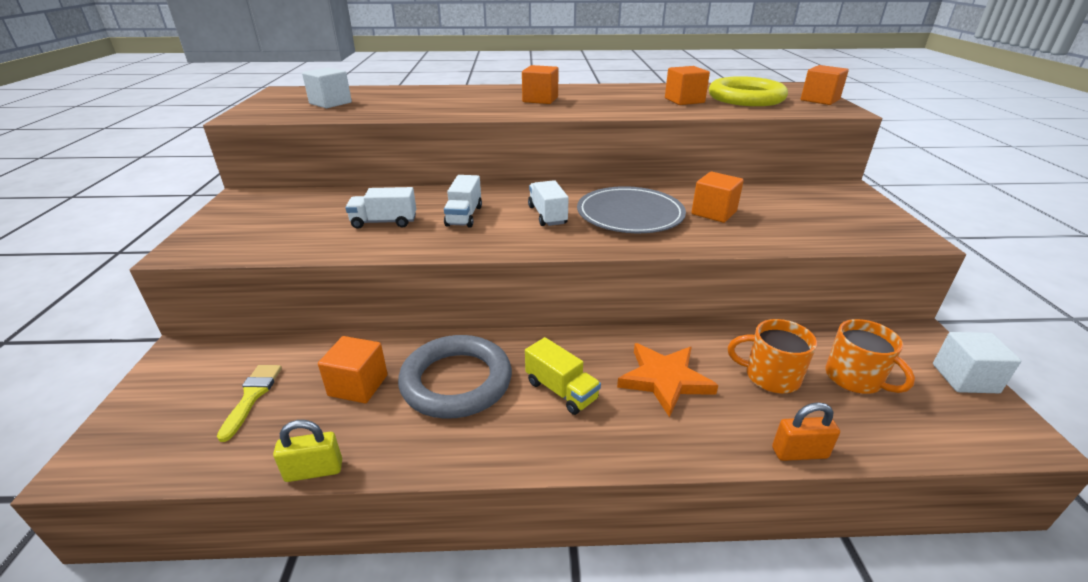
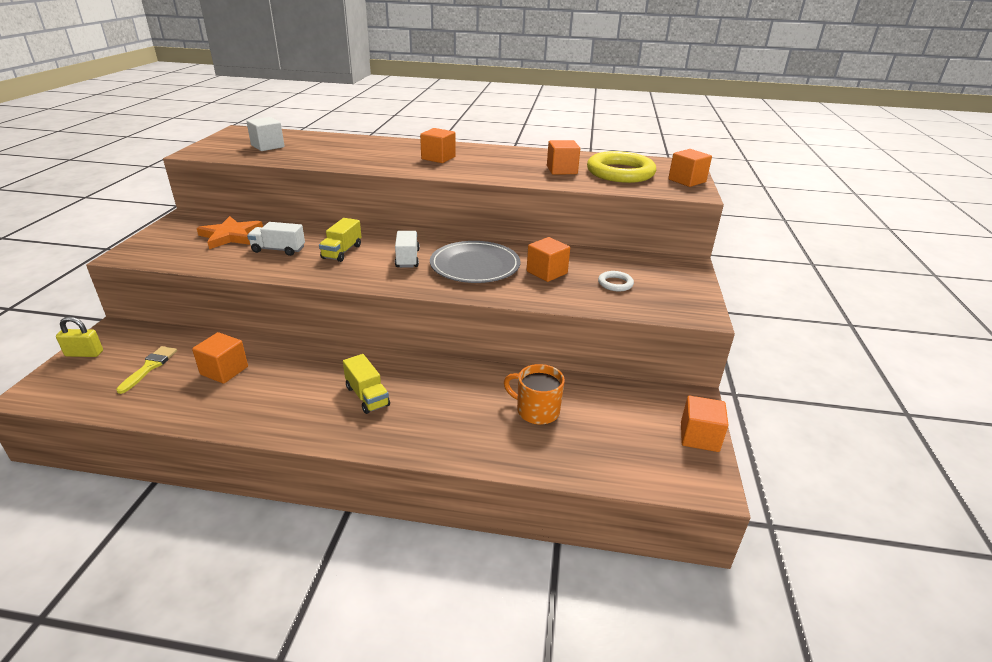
camera: 10 degrees right, 0 degrees up
(314, 471) = (169, 421): yellow padlock -> yellow padlock (84, 354)
(456, 381) = (294, 378): grey ring -> none
(464, 216) = (342, 252): white truck -> yellow truck
(665, 380) = (451, 401): orange star -> orange star (231, 236)
(796, 216) = (615, 283): none -> white ring
(799, 453) = (516, 466): orange padlock -> none
(854, 378) = (605, 423): orange mug -> none
(965, 378) = (699, 437): white cube -> orange cube

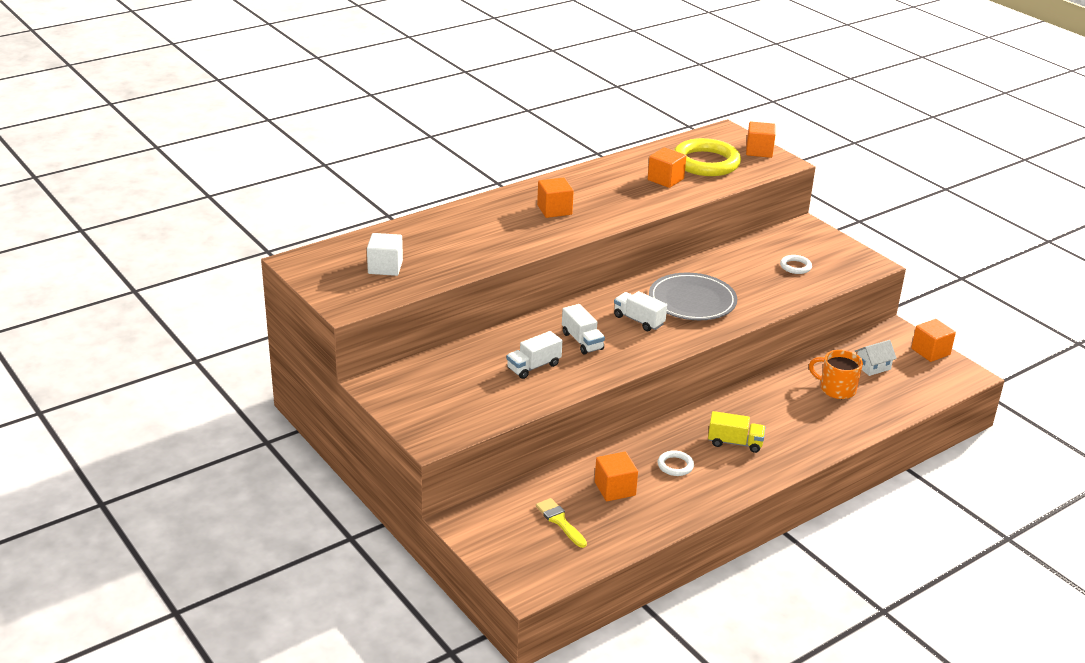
camera: 45 degrees left, 0 degrees up
(84, 354) = (488, 547): yellow padlock -> none
(231, 236) = (465, 377): orange star -> none
(293, 383) = (675, 466): none -> white ring
(342, 252) = (582, 341): yellow truck -> white truck
(536, 411) = (836, 389): orange mug -> orange mug turned 45 degrees clockwise
(547, 272) = (743, 280): orange cube -> none
(609, 414) = (873, 367): none -> white house

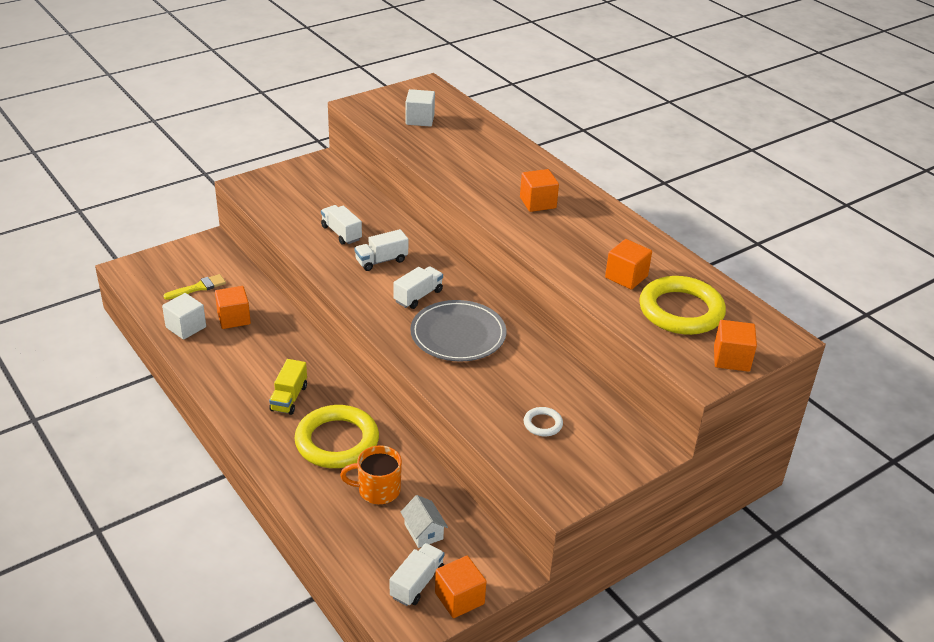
camera: 90 degrees right, 5 degrees up
(636, 523) = (186, 327): none -> white cube
(675, 466) = (260, 356): white ring -> none
(785, 412) = (337, 441): none -> yellow ring
(836, 389) = (378, 490): orange mug -> orange mug turned 120 degrees counterclockwise
(925, 370) = (417, 583): none -> white truck

